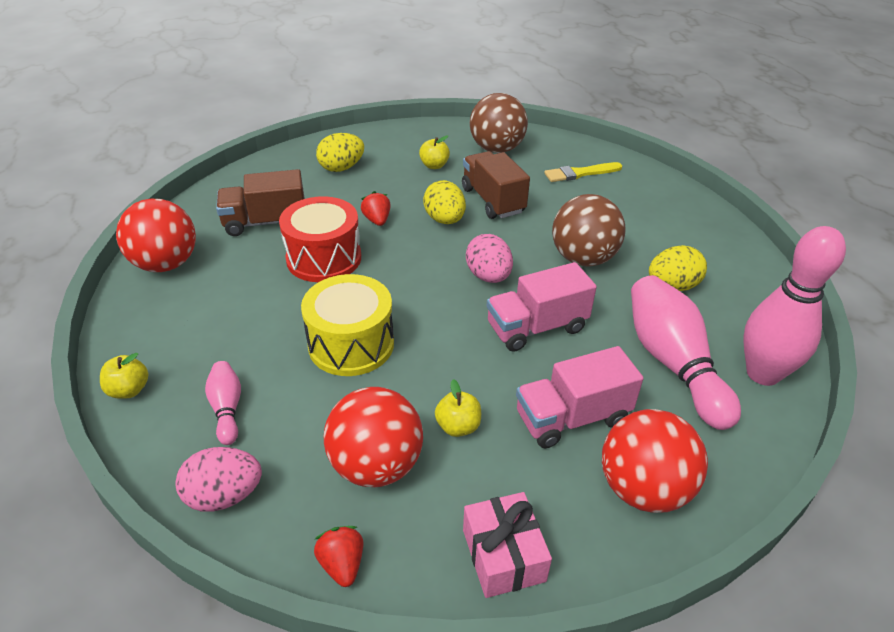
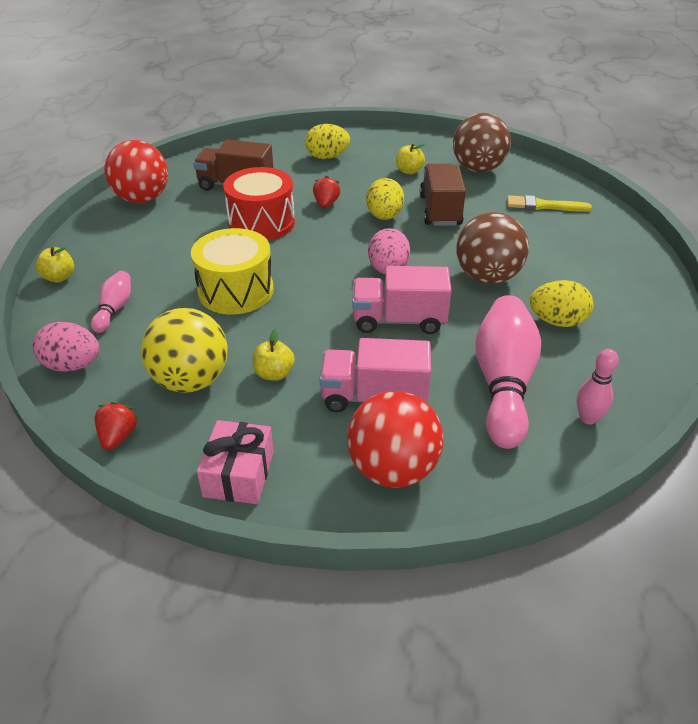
camera: 25 degrees right, 0 degrees up
(376, 465) = (191, 380): red ball -> yellow ball
(763, 374) = (588, 418): pink bowling pin -> pink bowling pin, size x0.49

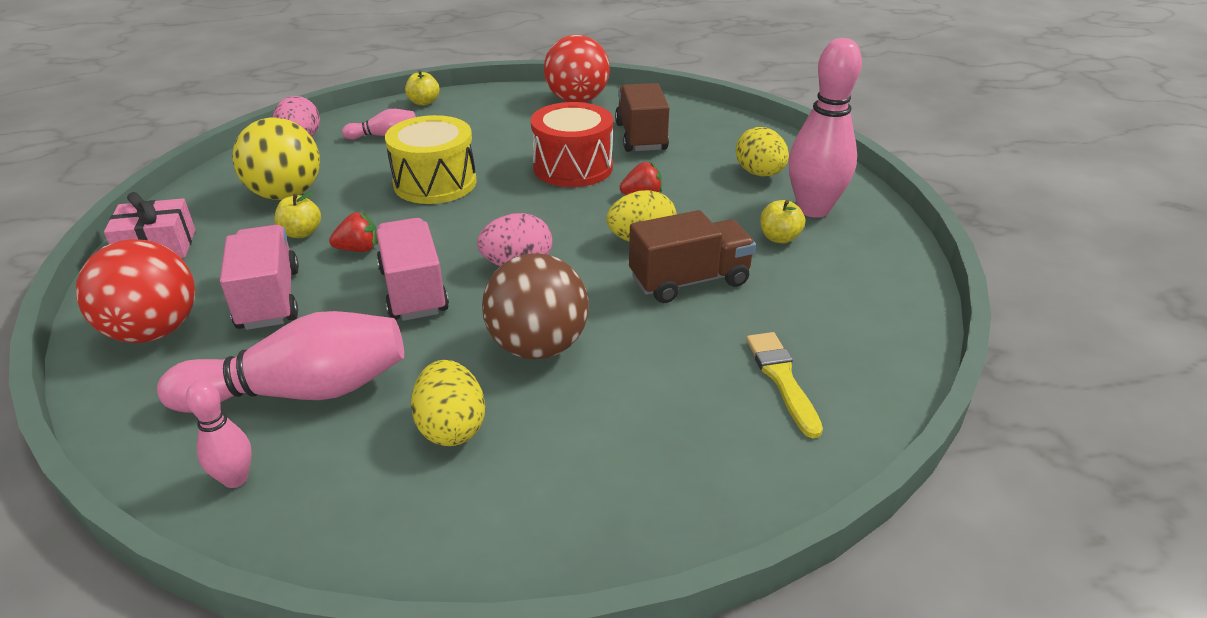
camera: 70 degrees right, 5 degrees down
(118, 437) = (209, 182): red strawberry -> red strawberry (358, 249)
(383, 152) = (813, 209): none -> pink bowling pin
(478, 169) = (845, 296): brown ball -> none

